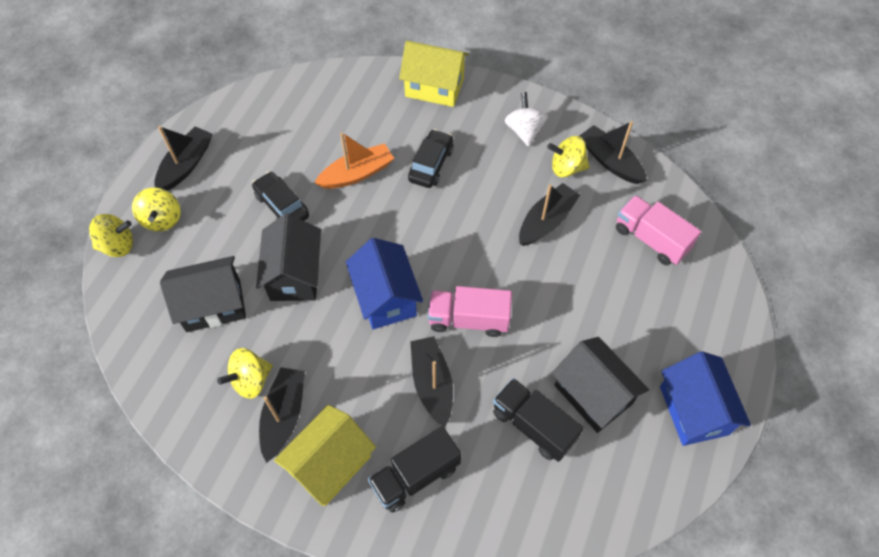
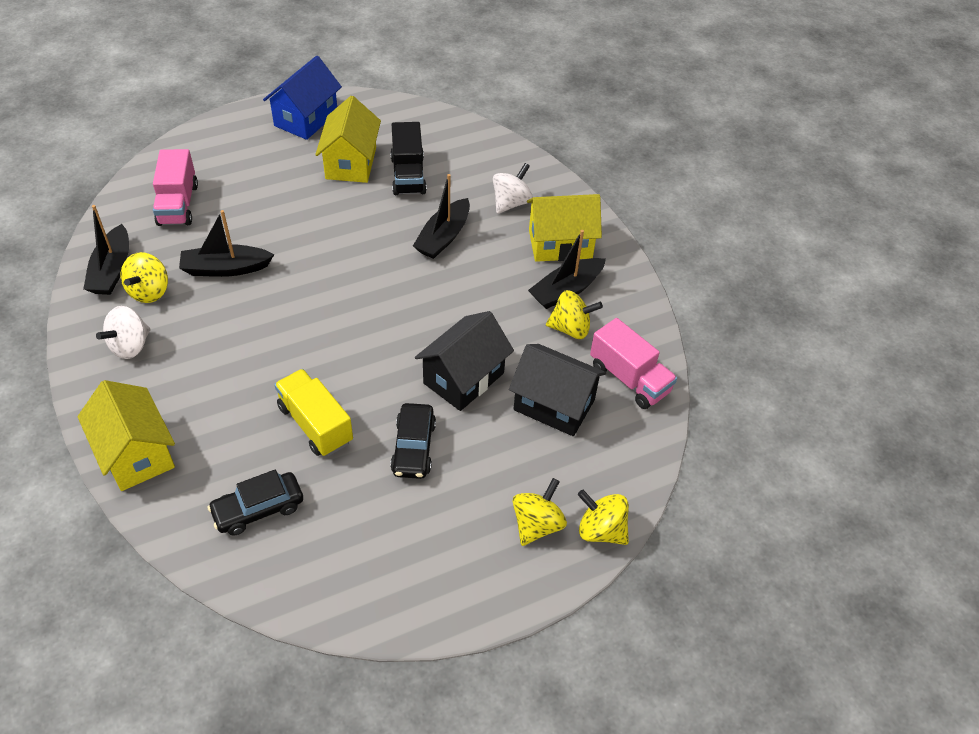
camera: 140 degrees left, 10 degrees down
(186, 165) = (464, 571): black boat -> none
(357, 174) = (315, 424): orange boat -> yellow truck
(386, 297) = (411, 308): blue house -> none
(415, 476) = (511, 203): black truck -> white spinning top
(431, 164) = (245, 381): black car -> black car (258, 509)
(468, 319) = (371, 253): pink truck -> pink truck (629, 379)
(566, 167) = (149, 291): yellow spinning top -> yellow spinning top turned 60 degrees clockwise
(593, 394) = (351, 163): black house -> yellow house

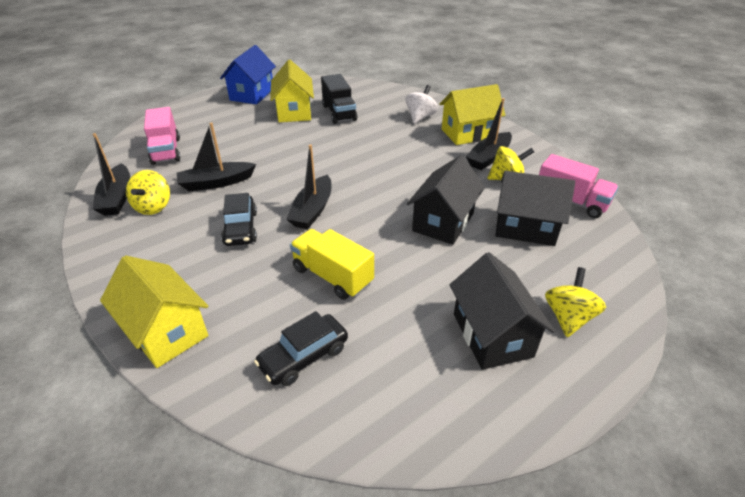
camera: 10 degrees left, 10 degrees down
(130, 346) = (143, 247): white spinning top -> none
(414, 447) = (427, 278): black car -> black car (241, 228)
(443, 237) = (381, 141): black boat -> black boat (312, 210)
(449, 526) = (492, 335): none -> black house
(601, 530) = (624, 311): yellow spinning top -> none

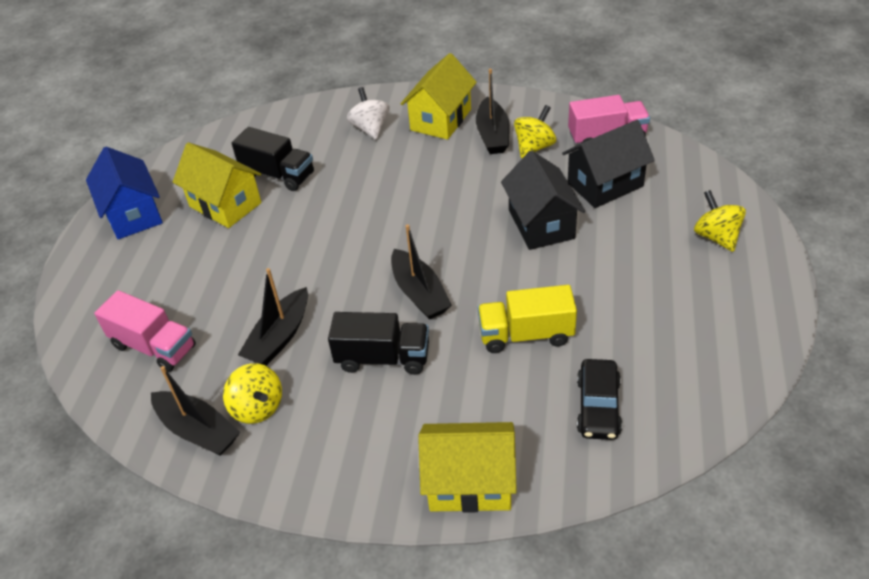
camera: 40 degrees left, 5 degrees up
(241, 228) = (383, 358): black car -> black truck
(492, 335) = (690, 287): black house -> none

